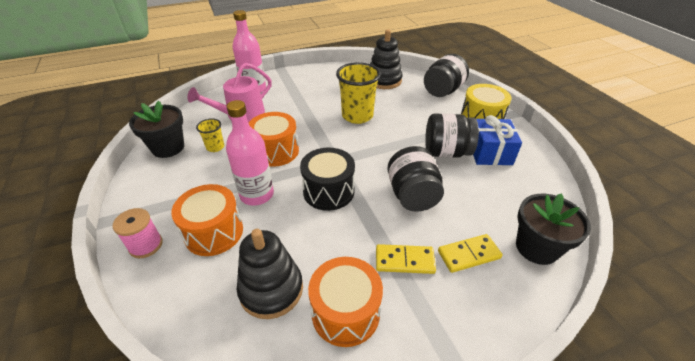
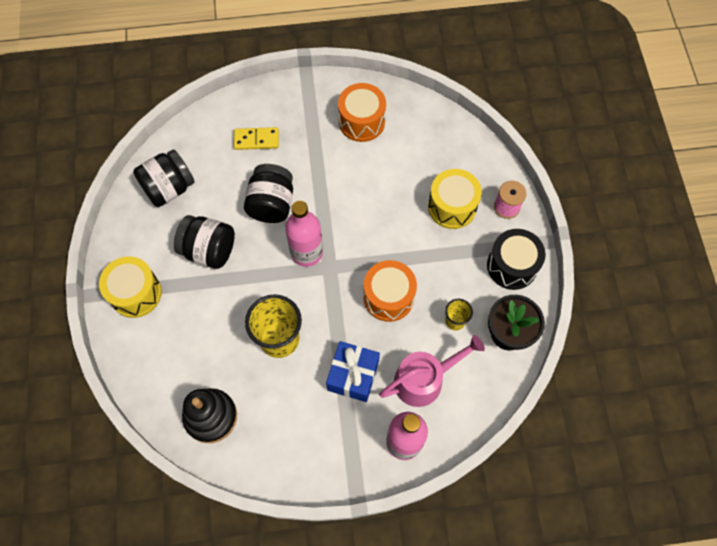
camera: 165 degrees left, 25 degrees up
(214, 232) = (452, 206): orange drum -> yellow drum
(257, 195) = (413, 239): pink bottle -> pink bottle (306, 252)
(271, 289) = (409, 148): black stacking toy -> none
(328, 191) = (346, 227): black drum -> black drum (512, 266)
(404, 261) = (307, 146): yellow domino -> none
(443, 91) = (143, 366): black jar -> black jar (169, 188)
(490, 152) = (164, 238): blue gift -> blue gift (353, 375)
(536, 247) = (202, 133): black flower pot -> none

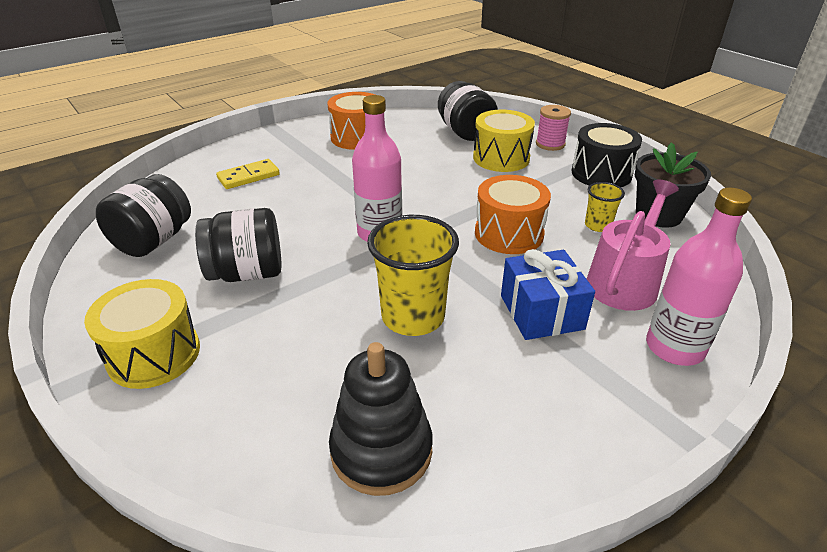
camera: 30 degrees left, 30 degrees down
(271, 204) = (304, 213): black jar -> black jar (465, 132)

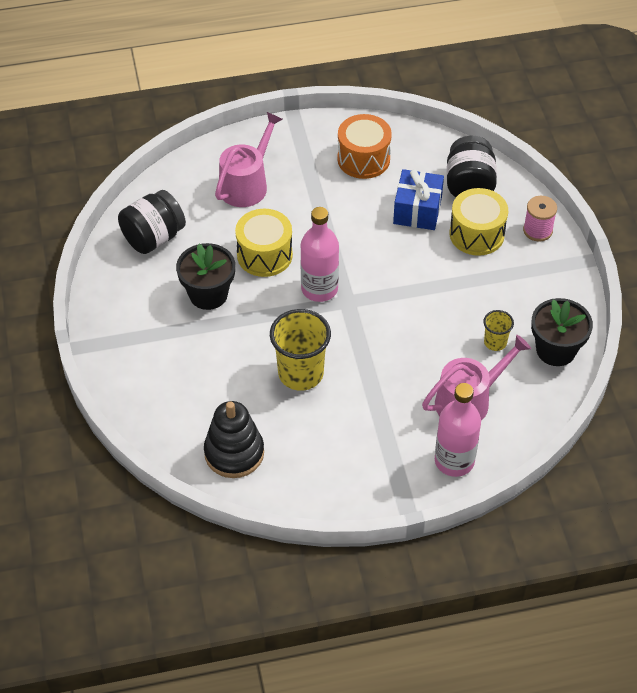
camera: 25 degrees right, 15 degrees up
(154, 354) = (131, 341): yellow drum -> yellow drum (264, 255)
(247, 273) = (208, 294): black jar -> black flower pot
(248, 177) = (246, 184): yellow domino -> pink watering can
(509, 234) = (418, 325): orange drum -> none
(541, 312) = (388, 402): blue gift -> blue gift (417, 210)
(601, 174) = (551, 286): black drum -> none

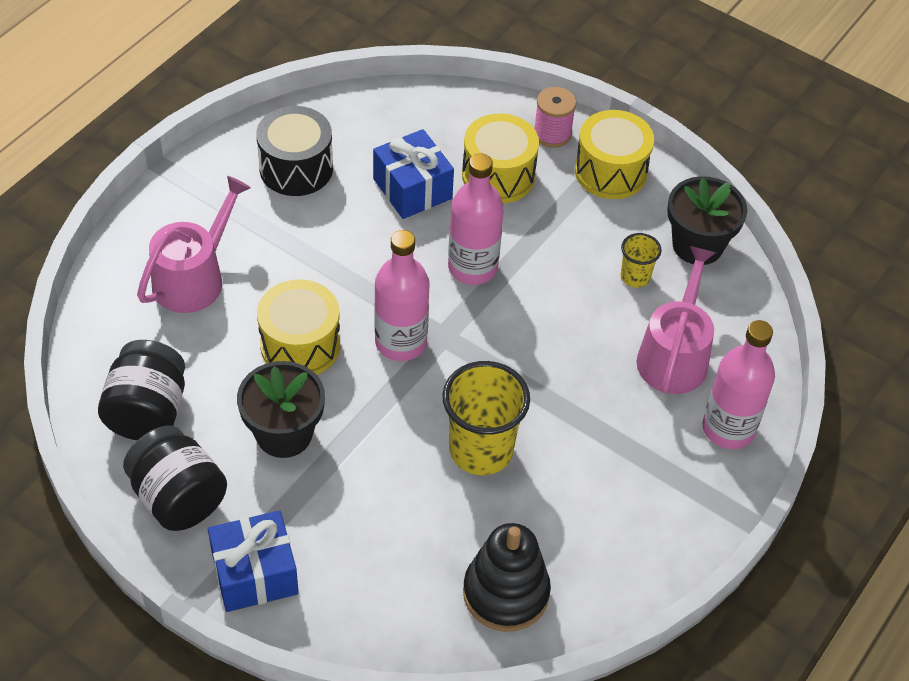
camera: 45 degrees left, 0 degrees up
(122, 352) = (255, 573): none -> blue gift
(246, 184) = (194, 278): pink watering can -> pink watering can turned 45 degrees clockwise
(363, 159) = (296, 168): orange drum -> black drum
(404, 275) = (472, 267): none -> pink bottle
(469, 185) = (436, 129): black jar -> black jar (178, 498)
(549, 274) = (610, 171): none -> yellow drum

